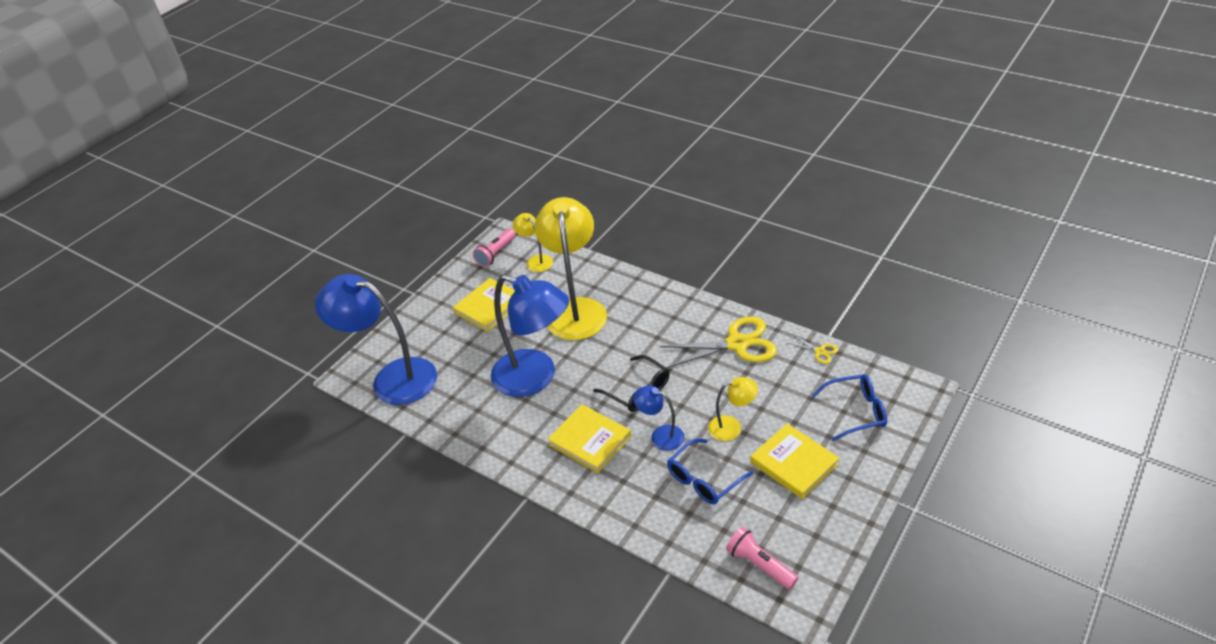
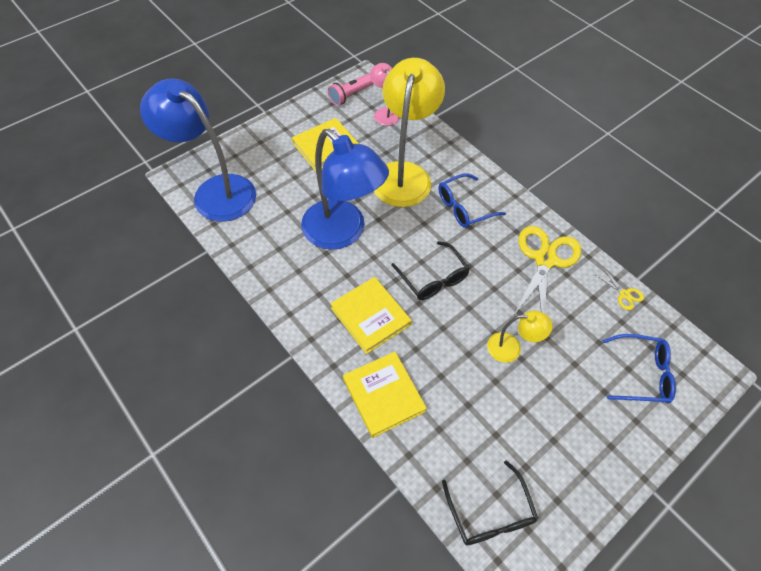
camera: 10 degrees right, 15 degrees up
(536, 260) = (384, 113): yellow lamp -> pink lamp
(660, 435) = (439, 334): blue lamp -> none
(704, 479) = (465, 397): blue glasses -> blue glasses (464, 207)
(737, 344) = (545, 259): yellow scissors -> yellow scissors turned 75 degrees counterclockwise
(759, 565) = (490, 513): pink flashlight -> black glasses
(794, 463) = (560, 410): yellow book -> yellow book (383, 395)

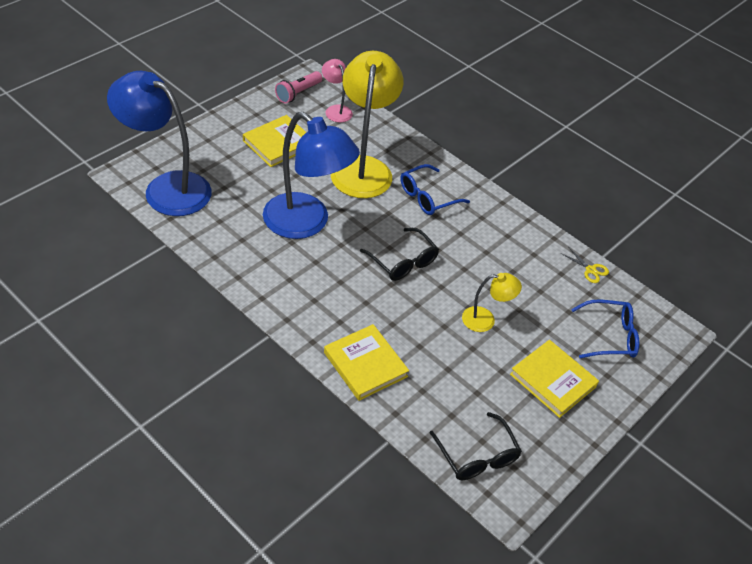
camera: 10 degrees left, 10 degrees down
(370, 316) = (344, 297): yellow book -> yellow book (553, 380)
(545, 259) = (512, 242): yellow scissors -> none

